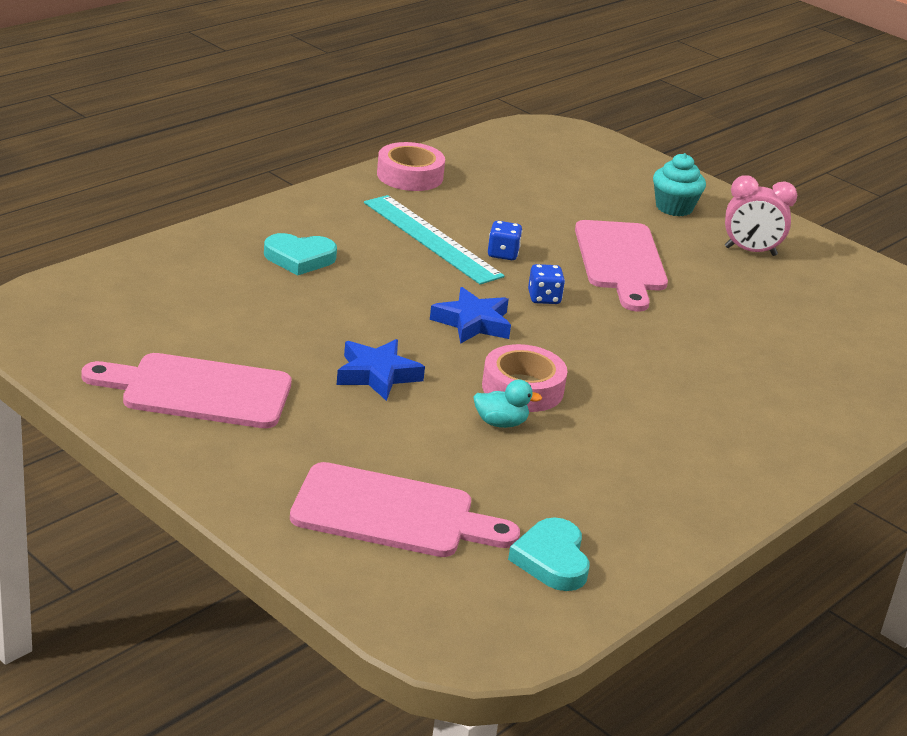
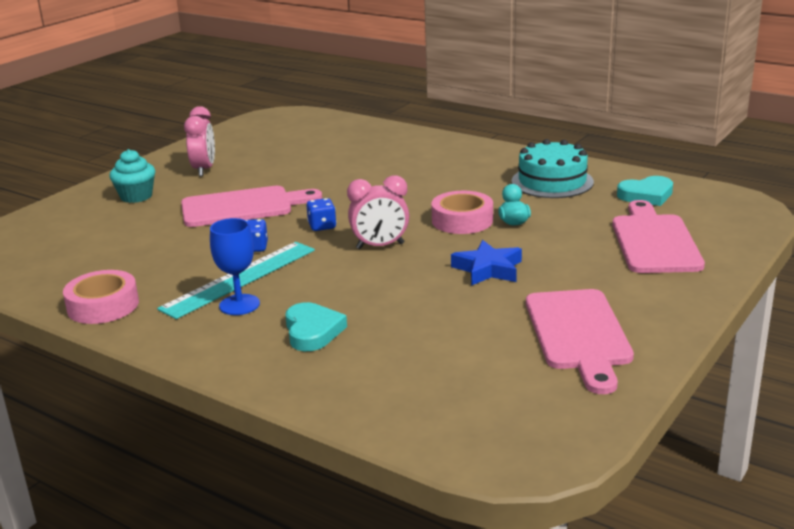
camera: 95 degrees left, 5 degrees down
(374, 232) = (239, 305): none -> blue goblet
(472, 323) = (380, 246): blue star -> pink clock
(633, 490) = (552, 181): none -> turquoise cake

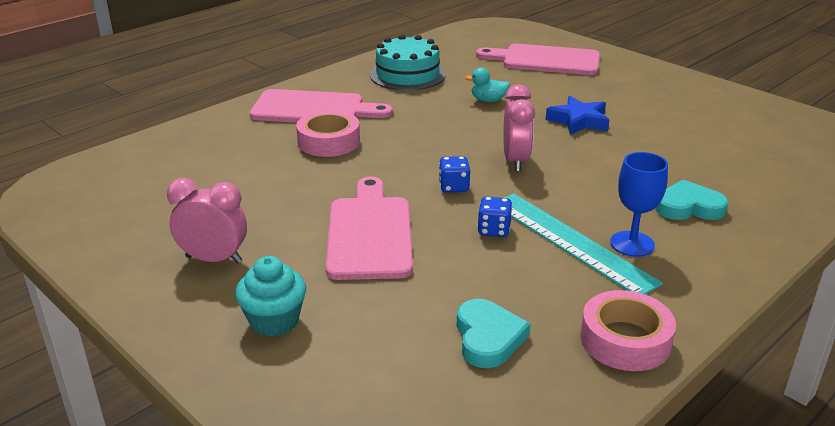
camera: 80 degrees left, 5 degrees up
(462, 220) = (473, 119): pink tape -> pink tape (329, 142)
(578, 334) = (691, 105): pink cutting board -> pink cutting board (313, 109)
(646, 195) = (458, 49): turquoise heart -> turquoise heart (488, 338)

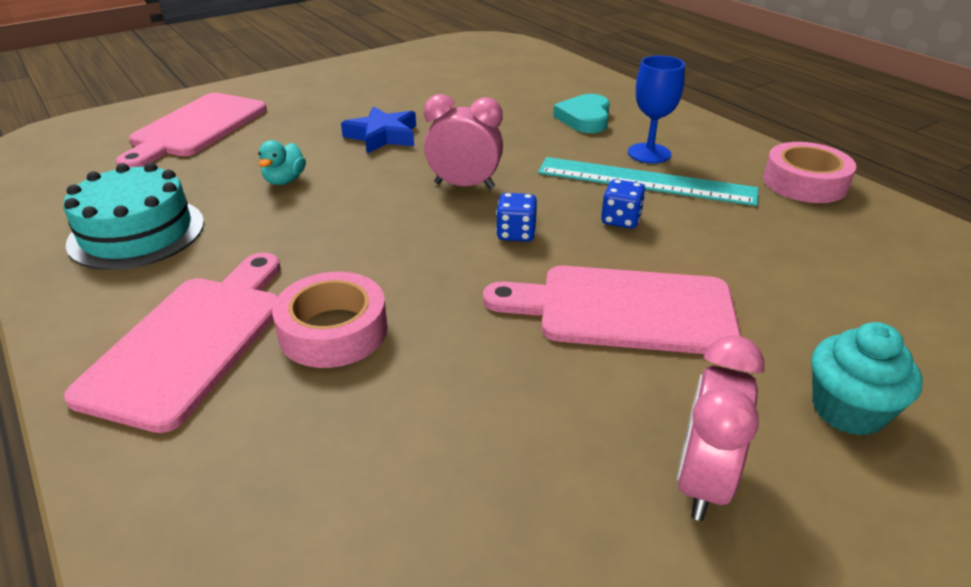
camera: 80 degrees left, 5 degrees up
(488, 338) = (826, 250): turquoise heart -> none
(570, 242) = (645, 181): turquoise ruler -> turquoise ruler turned 45 degrees clockwise

